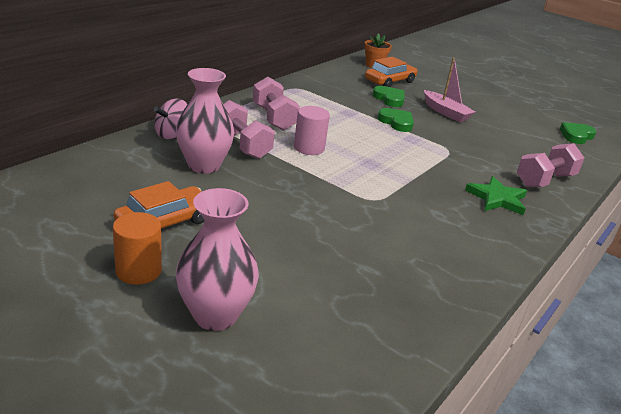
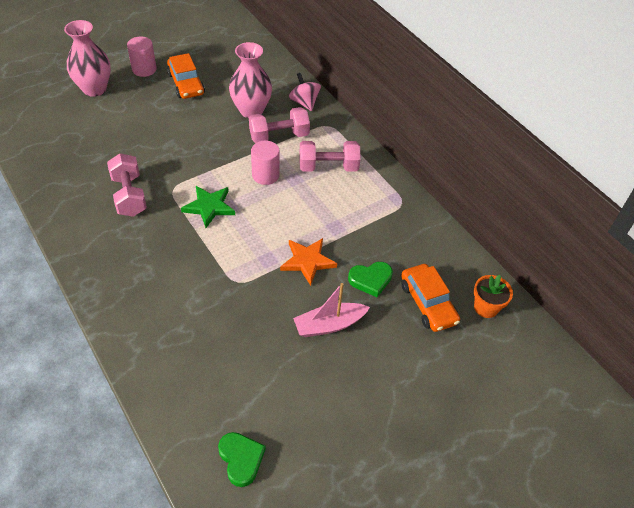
camera: 110 degrees right, 20 degrees up
(138, 271) = (144, 69): orange cylinder -> pink cylinder
(396, 122) = (307, 261): green heart -> orange star
(497, 199) = (140, 277): green star -> green star (209, 207)
(545, 180) = (154, 340): pink dumbbell -> pink dumbbell (129, 196)

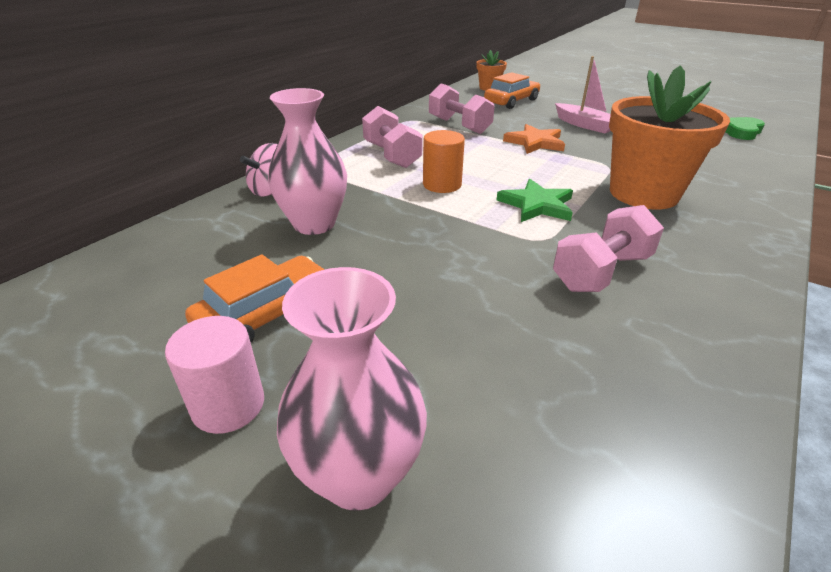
camera: 110 degrees left, 15 degrees down
(185, 272) = (643, 193): none -> orange flower pot
(265, 175) = (442, 184): pink cylinder -> orange cylinder
(279, 136) = (359, 192): pink dumbbell -> pink dumbbell (459, 125)
(370, 280) = (518, 119): green heart -> none

